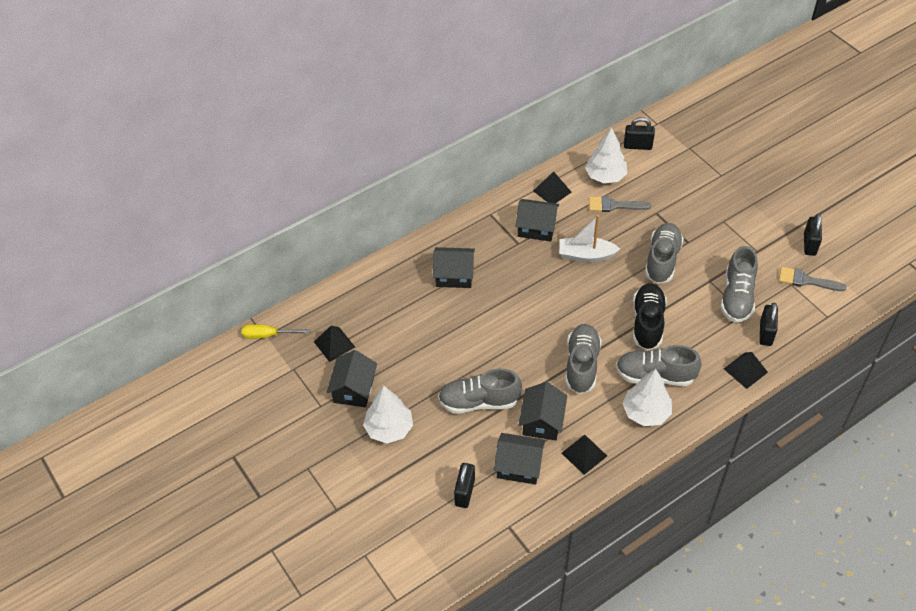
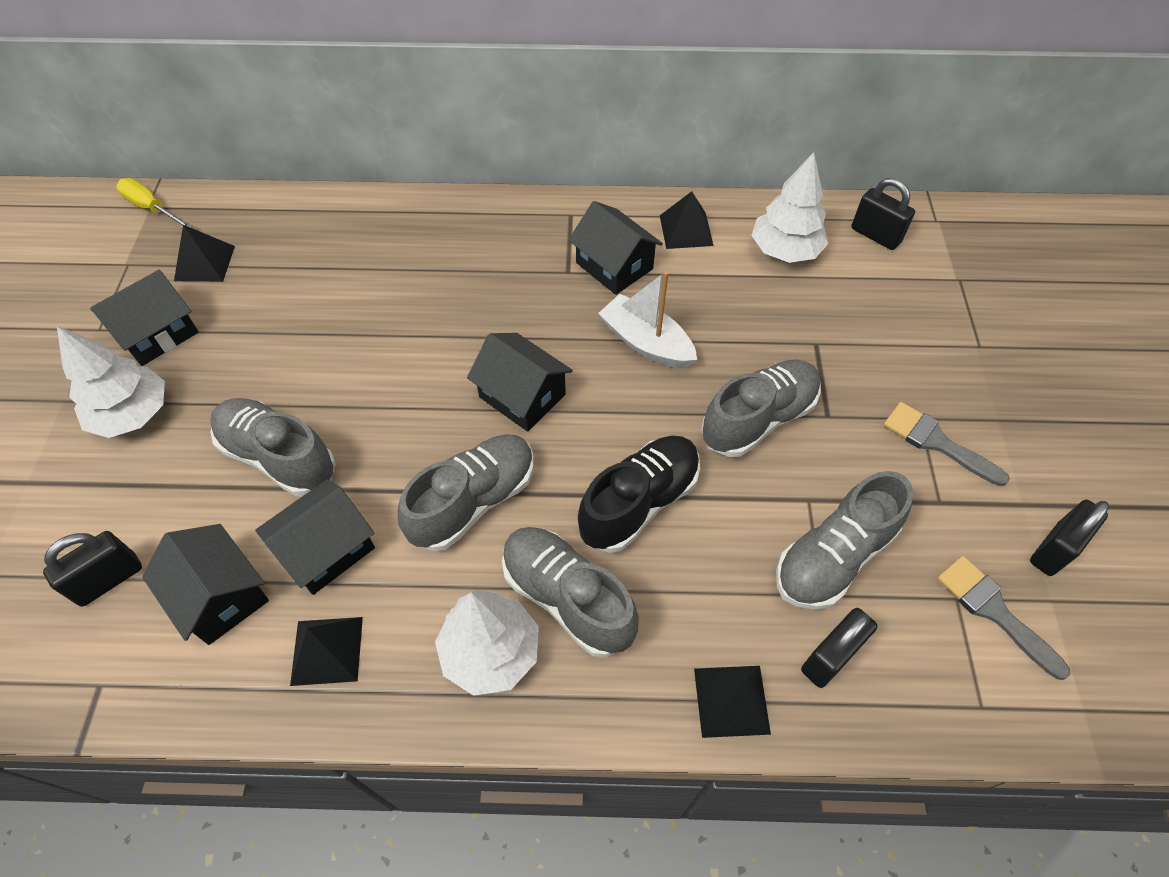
camera: 35 degrees right, 5 degrees up
(454, 275) = (439, 265): black house -> black house (522, 396)
(614, 205) = (759, 297): grey brush -> grey brush (936, 442)

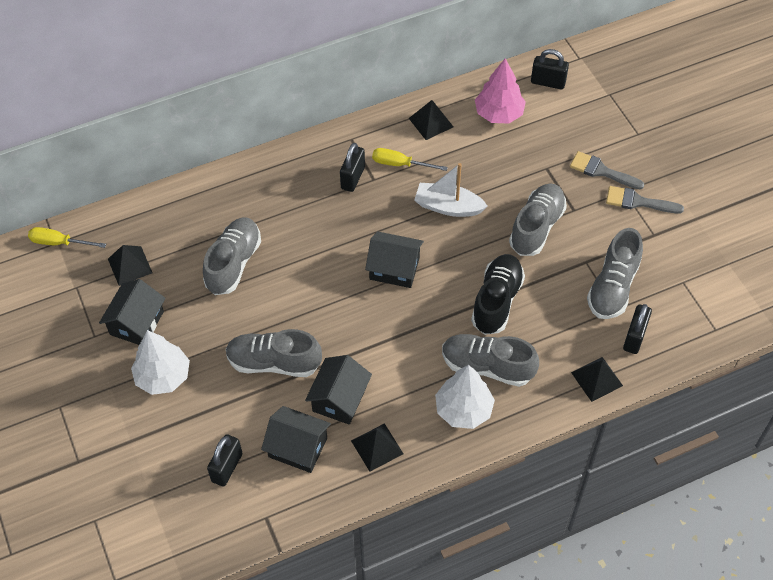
camera: 25 degrees left, 0 degrees up
(473, 501) = (405, 339): grey shoe -> grey shoe (233, 263)
(614, 266) = (400, 164): black house -> yellow screwdriver
(785, 251) = (499, 114): white tree -> pink tree
(993, 611) = (703, 281): grey brush -> grey brush (601, 171)
(1053, 549) = (720, 236): black padlock -> black padlock (353, 178)

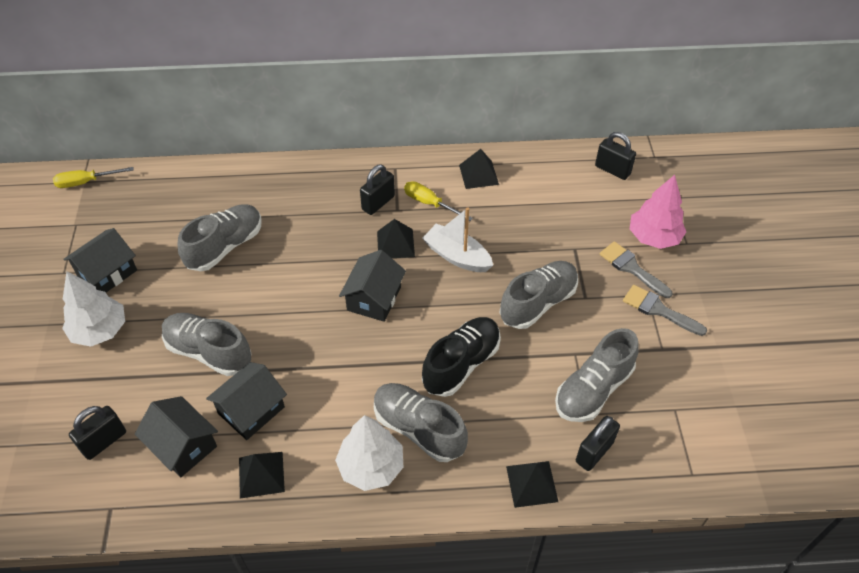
camera: 20 degrees right, 5 degrees down
(59, 242) = (86, 182): yellow screwdriver -> yellow screwdriver turned 45 degrees counterclockwise
(130, 266) = (133, 220): black pyramid -> black pyramid (395, 244)
(394, 268) = (374, 298): black house -> black house turned 75 degrees clockwise
(499, 114) = (549, 185): pink tree -> pink tree (653, 237)

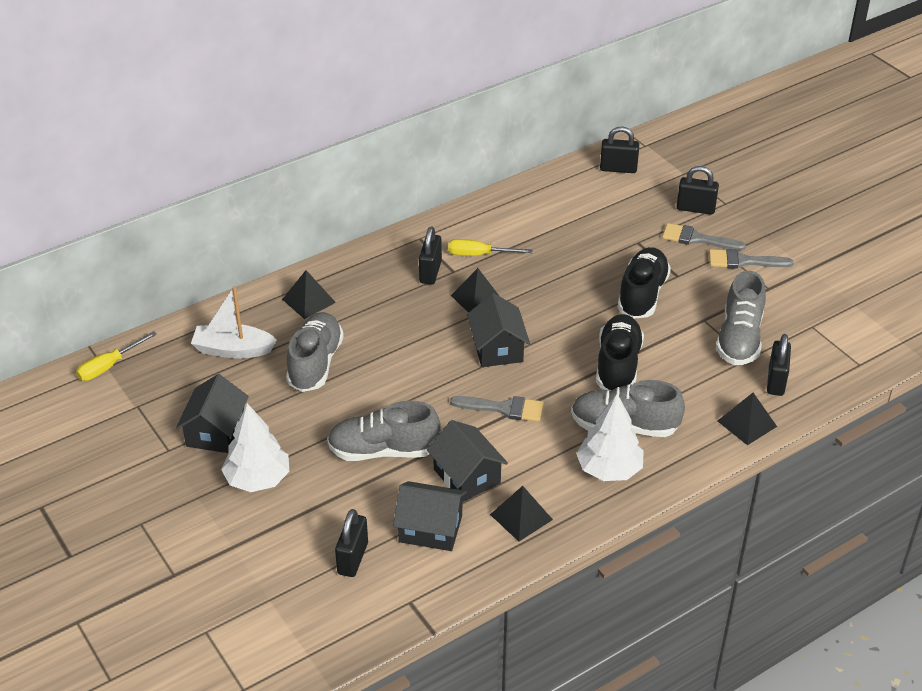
camera: 30 degrees left, 10 degrees down
(251, 410) = (467, 476): black house -> black house turned 45 degrees counterclockwise
(333, 359) = (504, 408): none -> grey brush
(457, 256) = (541, 287): white boat -> white boat (233, 350)
(478, 174) = (503, 215): black pyramid -> black pyramid (308, 301)
(538, 303) = (642, 295): grey shoe -> black shoe
(653, 237) = (695, 209): pink tree -> black padlock

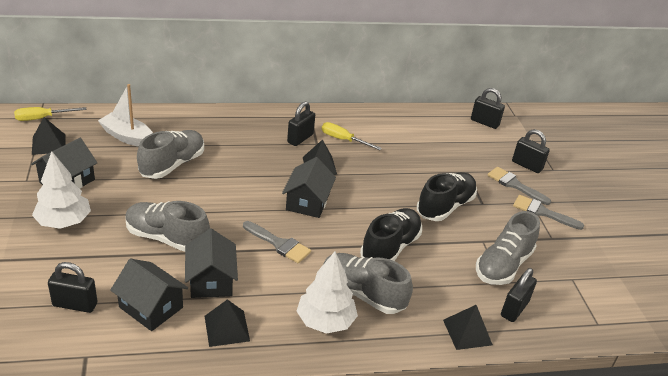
camera: 20 degrees right, 5 degrees down
(308, 301) = (203, 126): black pyramid -> black pyramid (48, 144)
(352, 558) = (75, 304): black padlock -> black padlock turned 60 degrees clockwise

